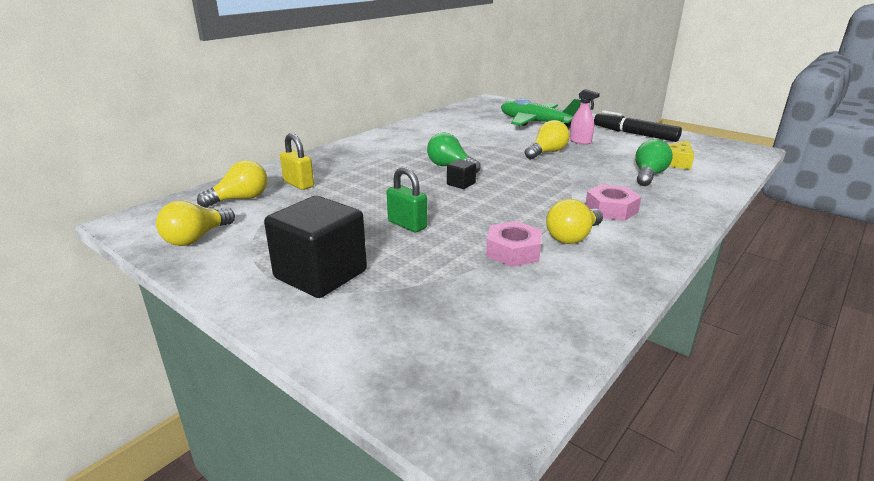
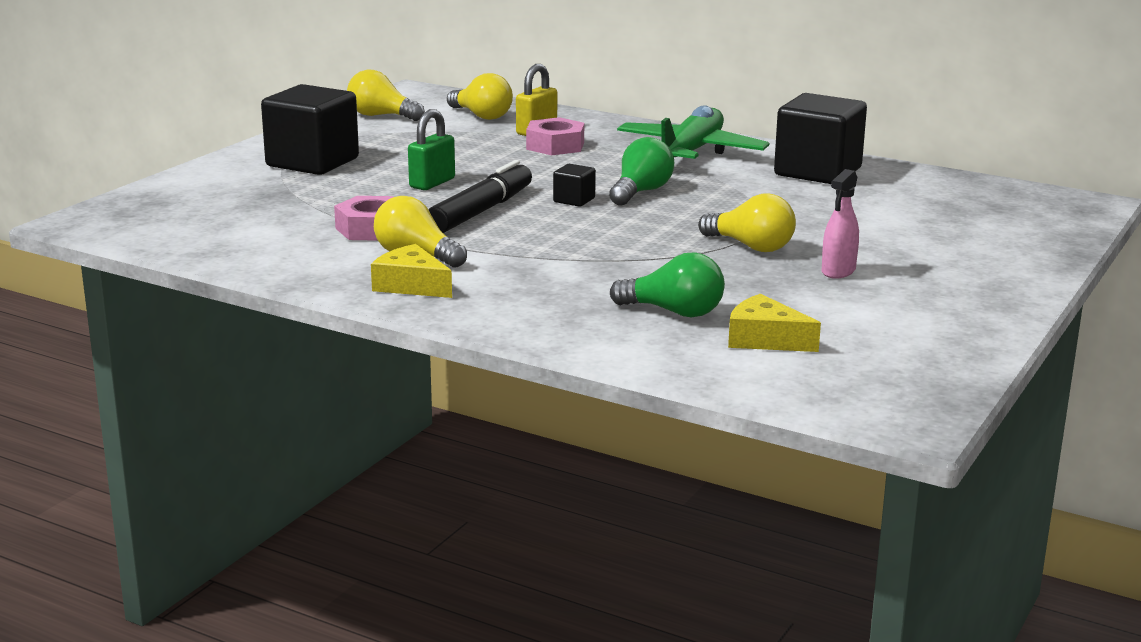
camera: 80 degrees right, 5 degrees down
(429, 130) = (817, 172): none -> black cube
(536, 123) = (937, 240): green plane -> green plane (690, 153)
(611, 209) = (513, 279): pink nut -> pink nut (555, 146)
(632, 241) = (411, 285): none -> yellow cheese
(634, 134) = (932, 318): black marker -> black marker (481, 211)

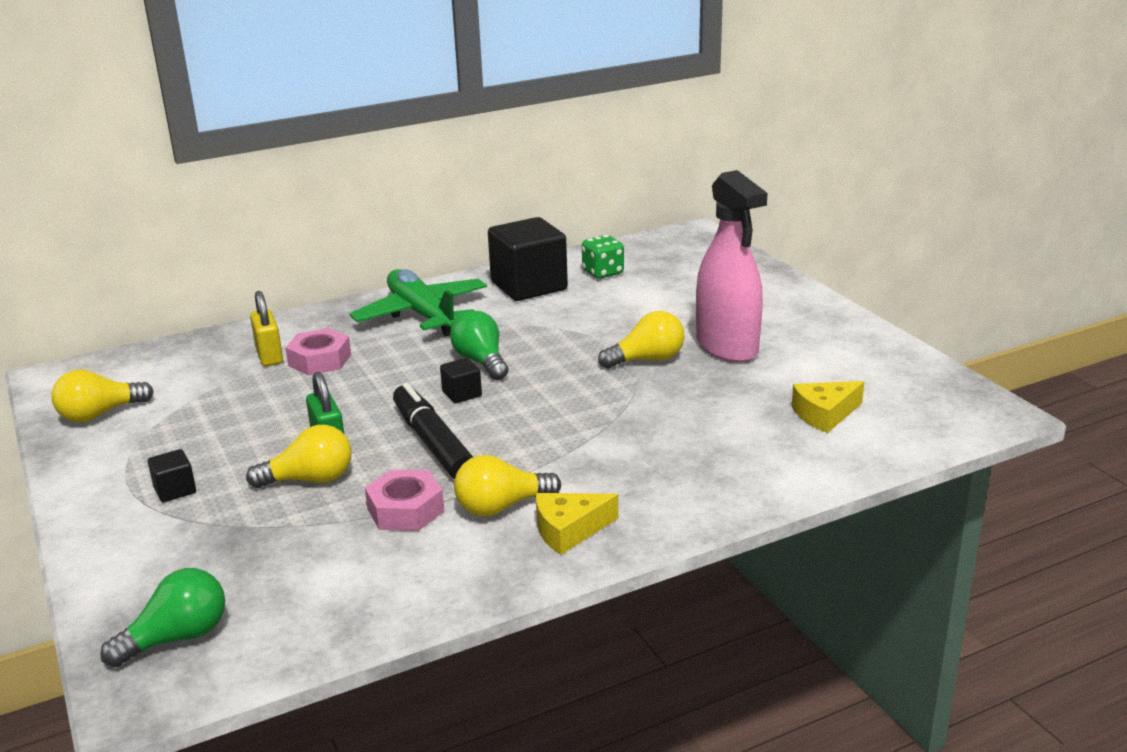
camera: 55 degrees left, 5 degrees up
(312, 162) = (175, 490): black cube -> black cube, size x0.44
(481, 116) = (187, 367): yellow light bulb -> yellow light bulb (310, 480)
(674, 312) = (743, 431): green light bulb -> green light bulb (177, 638)
(838, 271) = (727, 346): pink spray bottle -> pink spray bottle, size x2.12
(904, 190) = (603, 273): none -> green dice

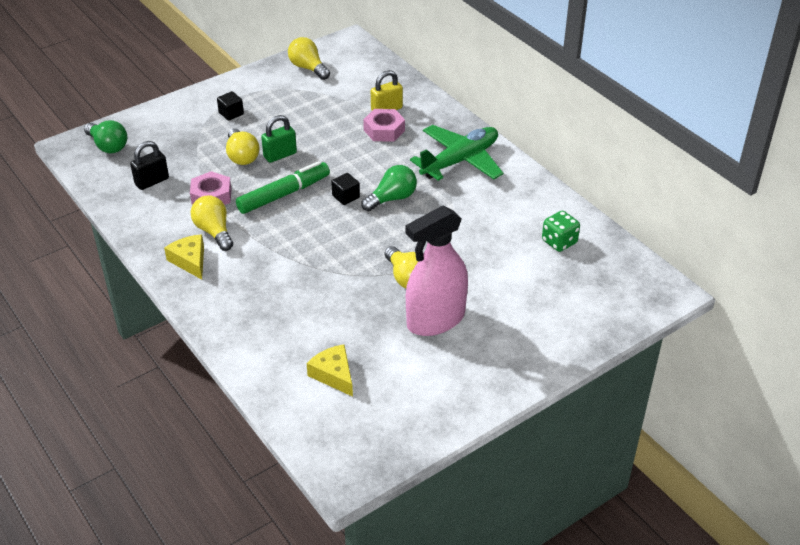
camera: 80 degrees right, 15 degrees up
(330, 576) = (152, 181): none -> black padlock
(433, 443) = (284, 194): black marker -> green marker
(529, 286) = (522, 205): black cube -> none

